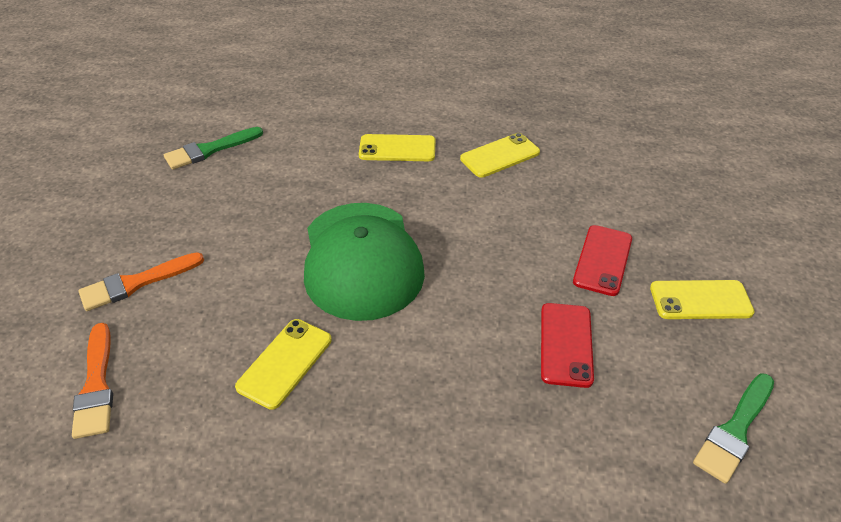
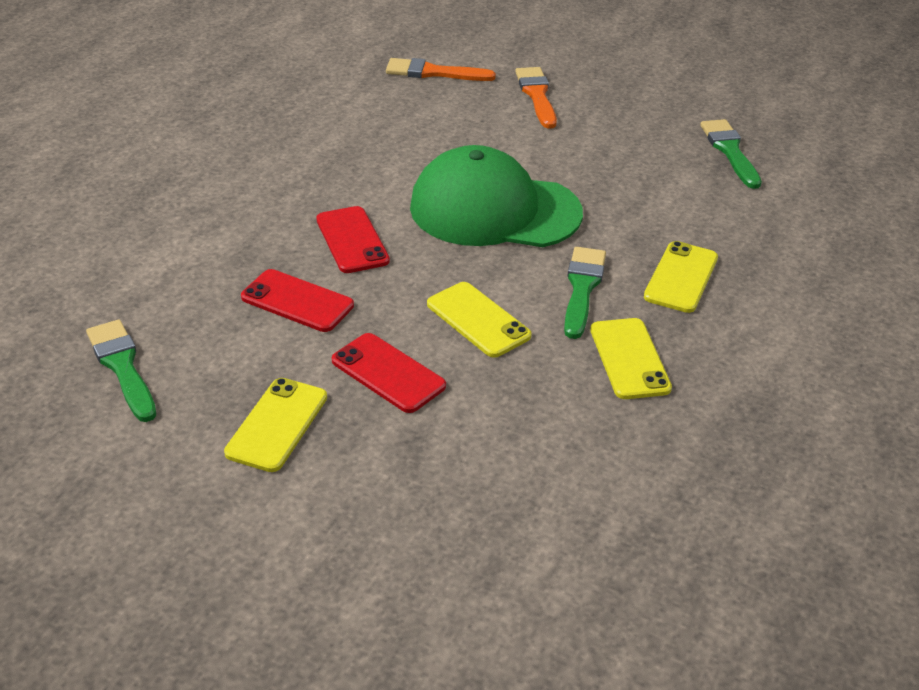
camera: 110 degrees right, 5 degrees down
(285, 363) = (395, 149): yellow phone -> yellow phone (478, 320)
(439, 189) = (582, 288): none -> green brush
(459, 340) = (352, 240): none -> red phone

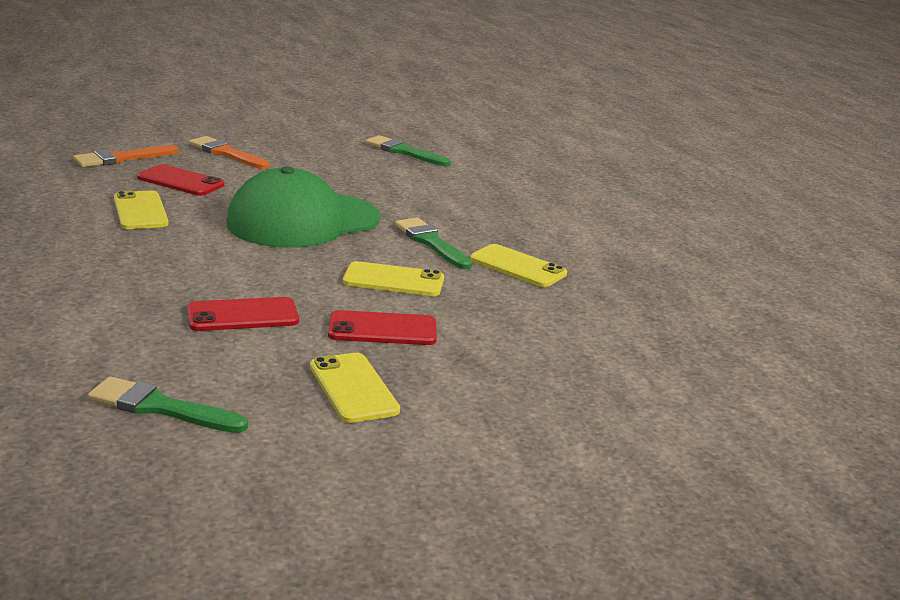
camera: 45 degrees left, 15 degrees down
(352, 240) = (224, 268): red phone -> red phone (180, 181)
(681, 277) = (479, 219): yellow phone -> yellow phone (140, 211)

